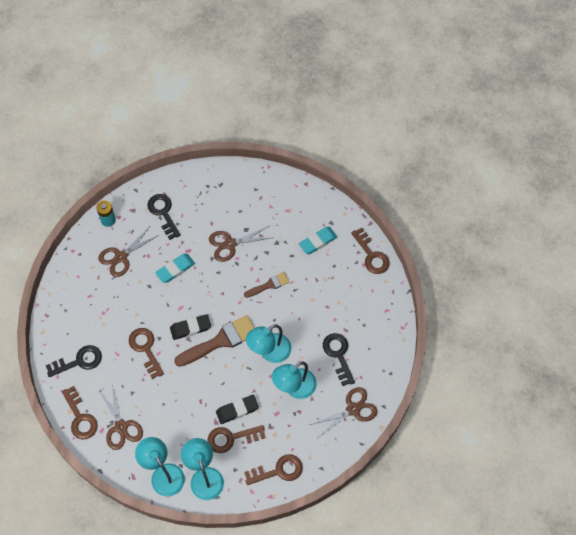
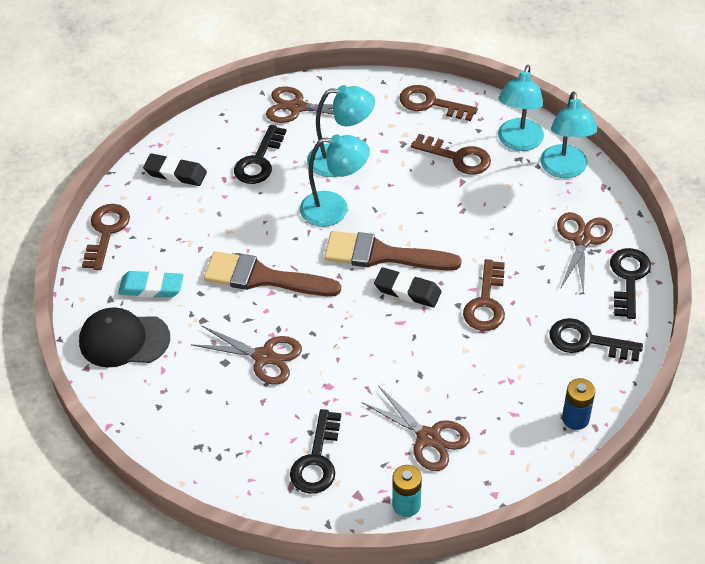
camera: 140 degrees left, 15 degrees down
(58, 313) = (575, 418): none -> blue battery
(80, 417) = (628, 278): brown key -> black key
(121, 257) = (429, 437): brown scissors -> brown scissors turned 45 degrees clockwise
(175, 269) = (366, 372): turquoise eraser -> none
(237, 410) = (426, 178): black eraser -> black eraser (175, 173)
(269, 285) = (263, 278): brown brush -> brown brush, size x1.78
(303, 207) = (124, 340): none -> black cap

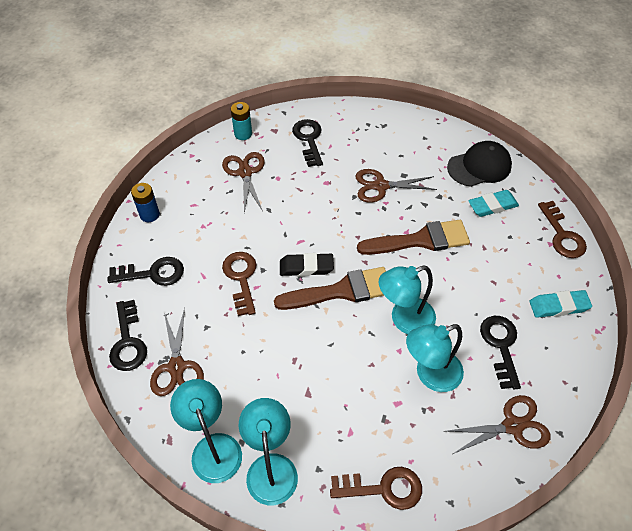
camera: 155 degrees right, 5 degrees up
(175, 173) = (558, 306): black eraser -> turquoise eraser
(429, 437) = (245, 172): brown scissors -> brown scissors turned 60 degrees clockwise
(457, 157) = (324, 422): brown key -> none

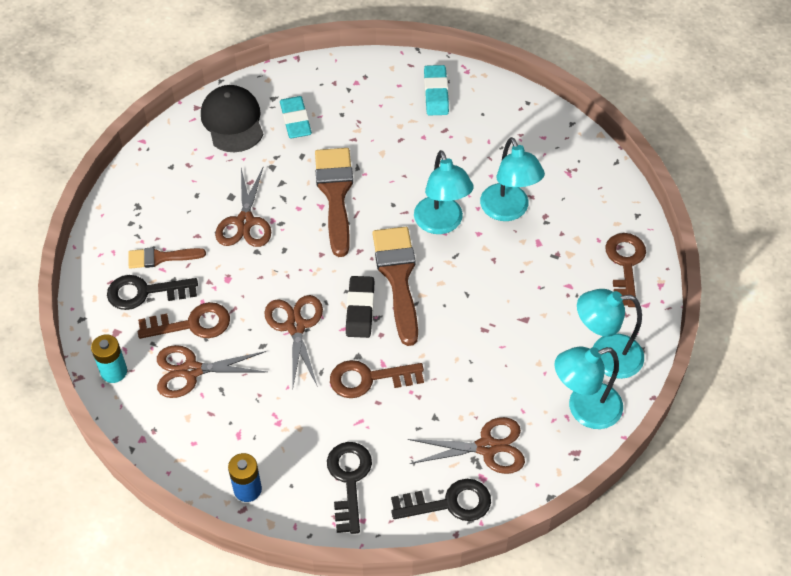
camera: 85 degrees left, 0 degrees up
(340, 144) = (161, 258): none -> brown brush
(500, 346) = (478, 148): black key -> none
(512, 426) = (564, 156): brown scissors -> brown scissors (295, 326)
(562, 235) = (346, 70): brown key -> brown key (192, 324)

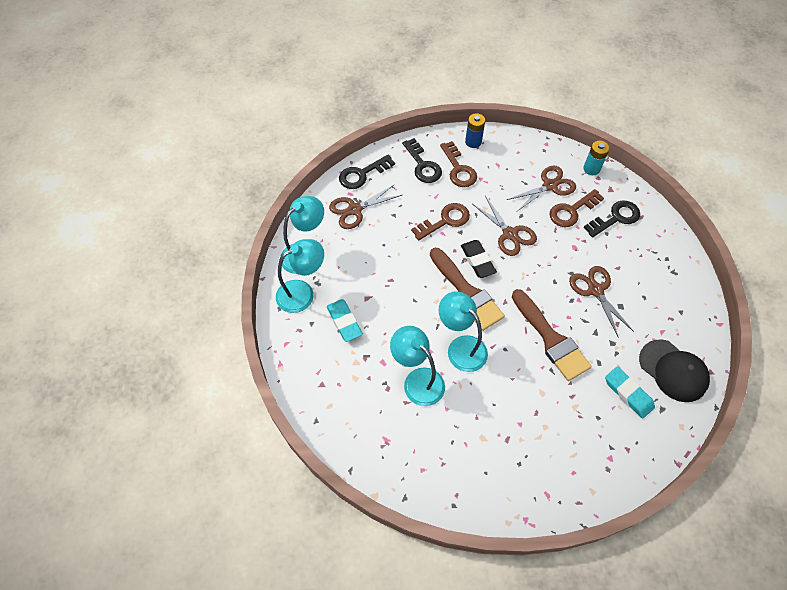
camera: 155 degrees right, 5 degrees up
(161, 258) = (626, 243): brown brush -> none
(436, 93) = (537, 477): turquoise eraser -> turquoise eraser (344, 322)
(625, 264) = (311, 370): brown key -> brown key (458, 169)

